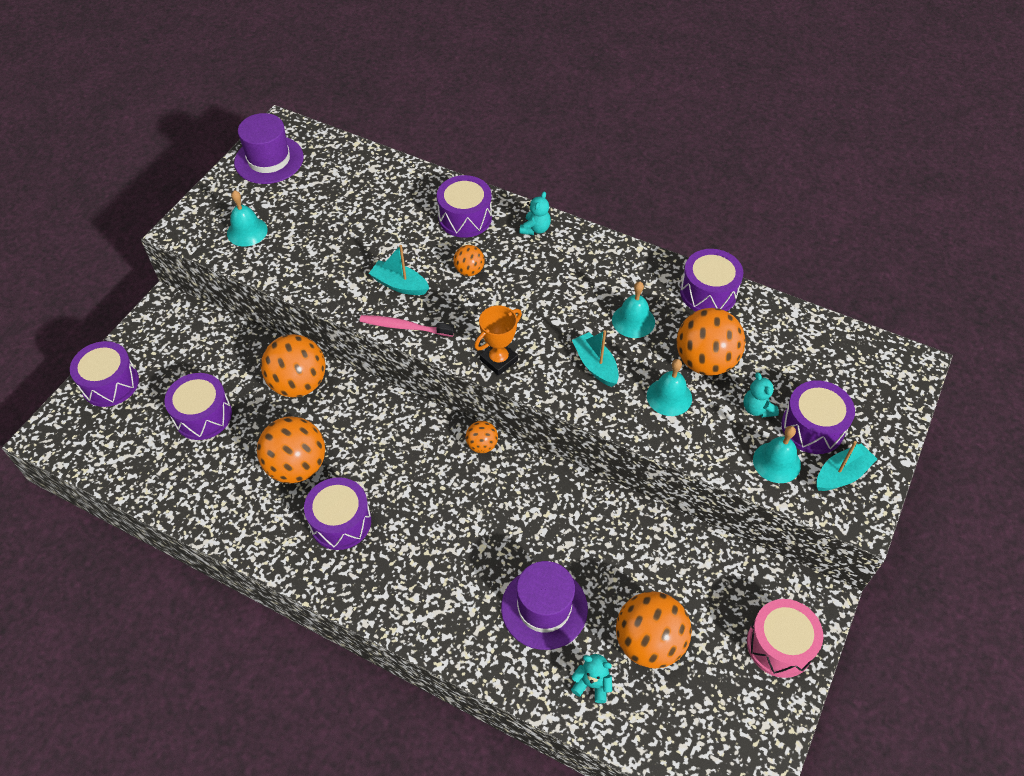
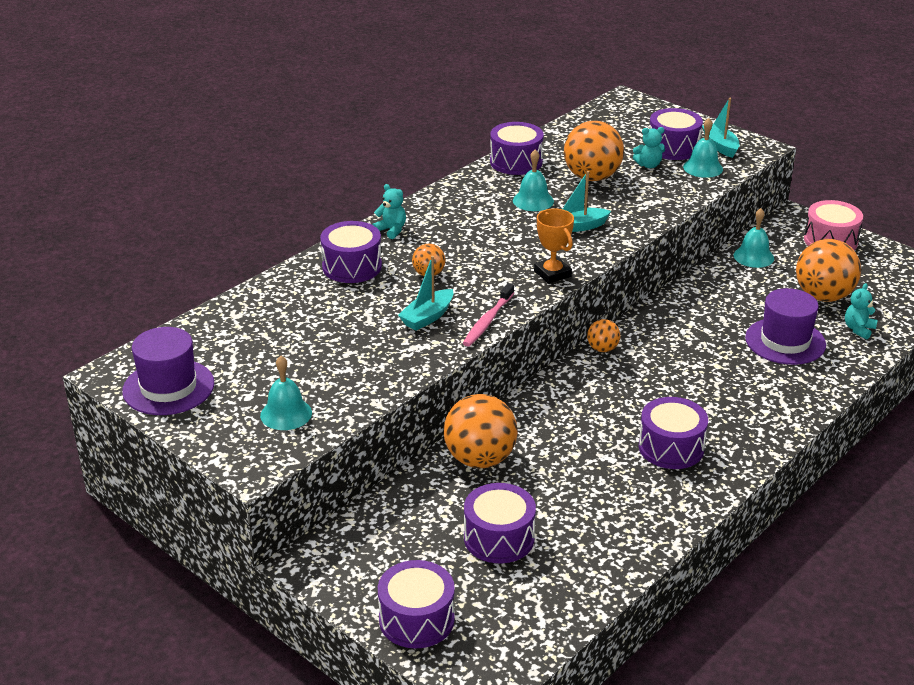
camera: 75 degrees left, 20 degrees down
(297, 466) = (593, 471): orange ball -> none
(669, 397) = (624, 199): turquoise bell -> turquoise bell (753, 256)

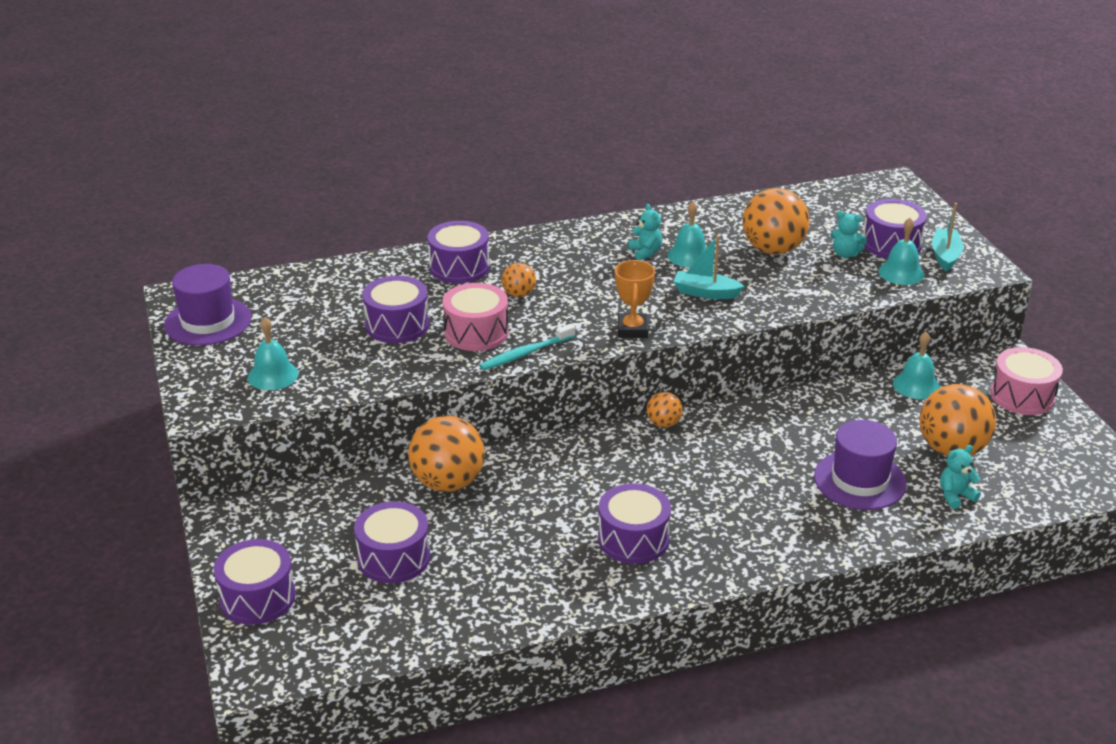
camera: 30 degrees right, 0 degrees up
(391, 230) = (528, 245): turquoise teddy bear -> turquoise teddy bear (645, 252)
(427, 317) = (476, 332): turquoise boat -> pink drum
(487, 321) = (525, 353): pink toothbrush -> turquoise toothbrush
(516, 162) = (713, 214): purple drum -> purple drum (397, 325)

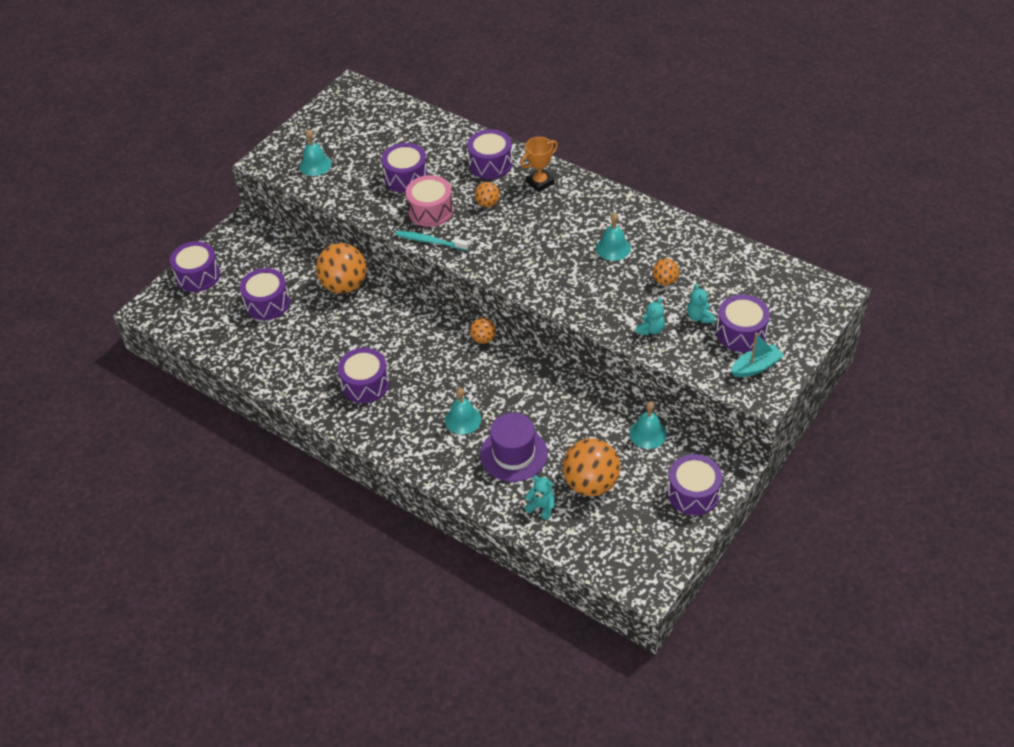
camera: 55 degrees right, 15 degrees up
(208, 321) = (338, 112): purple hat -> none
(632, 330) = (500, 269): orange trophy -> orange trophy (540, 182)
(645, 252) = (594, 227): turquoise teddy bear -> turquoise teddy bear (650, 329)
(705, 293) = (576, 278): turquoise boat -> none
(773, 250) = (665, 281): orange ball -> orange ball, size x0.50
(901, 273) = (706, 355): turquoise bell -> turquoise bell (463, 419)
(1022, 396) = (693, 493): pink drum -> purple drum

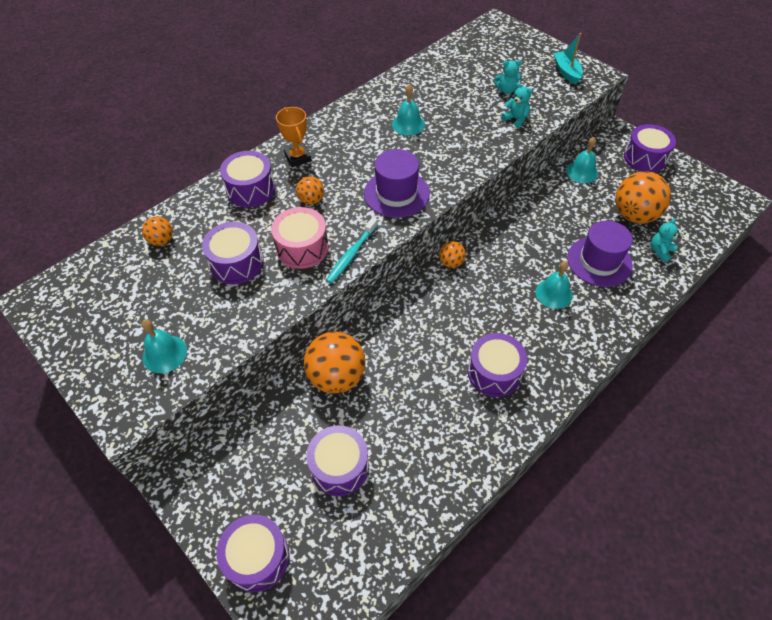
camera: 80 degrees left, 5 degrees up
(511, 256) = (396, 193): none -> purple hat
(665, 281) = (459, 101): orange ball -> orange ball (162, 240)
(741, 333) = (528, 72): purple drum -> none

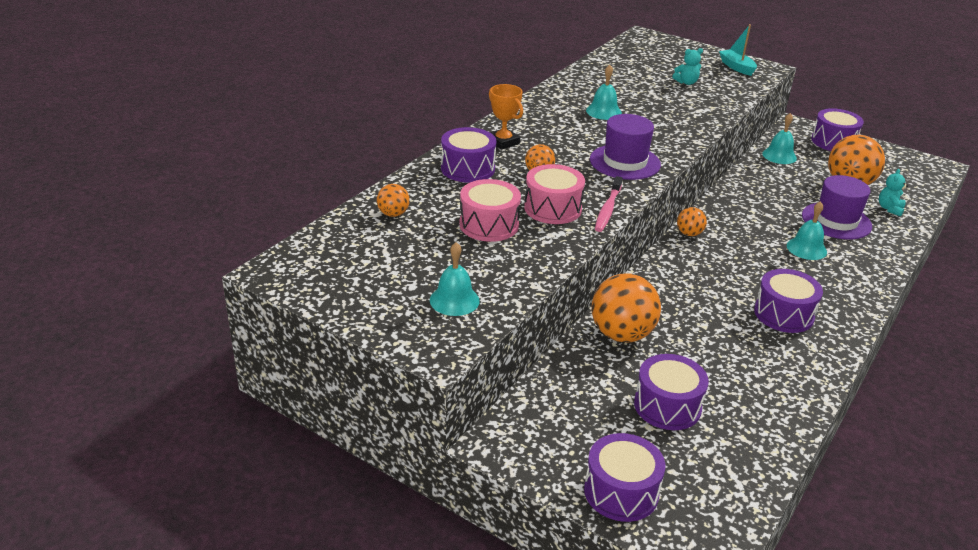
camera: 15 degrees left, 20 degrees down
(236, 263) = (489, 225): purple drum -> pink drum
(351, 254) = (607, 209): turquoise toothbrush -> pink toothbrush
(516, 119) = (709, 102): turquoise teddy bear -> none

